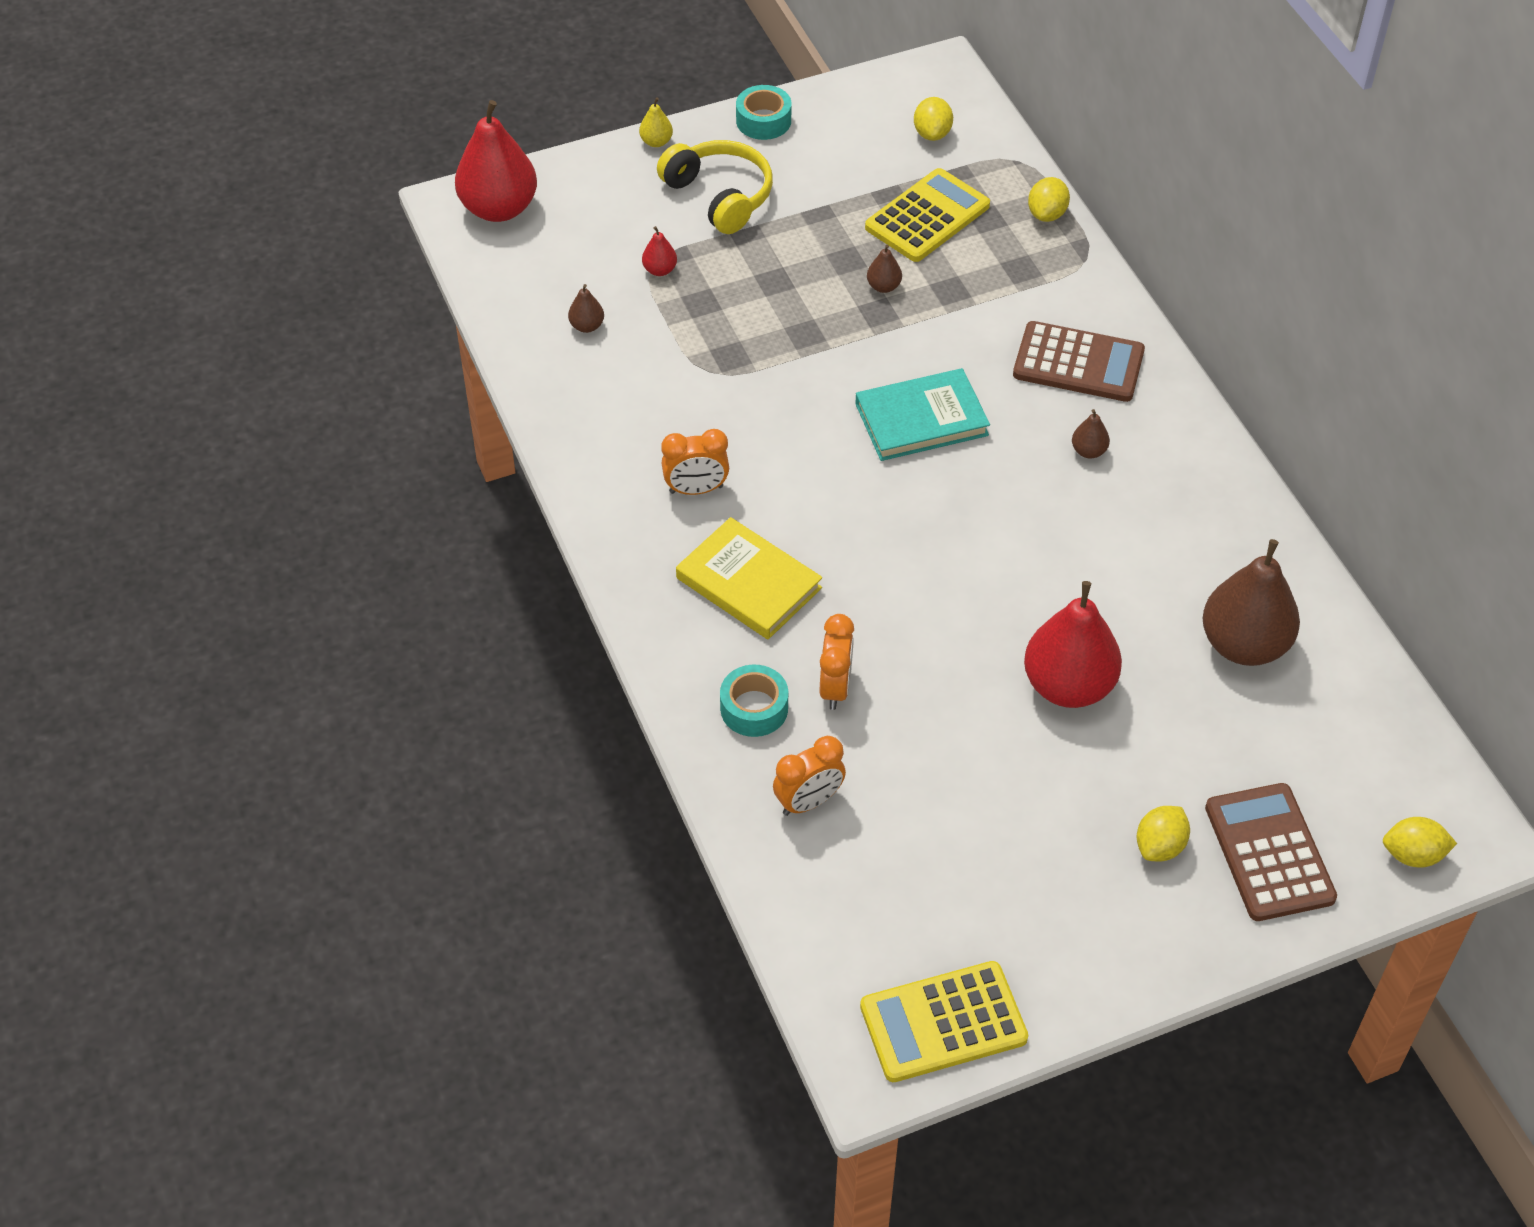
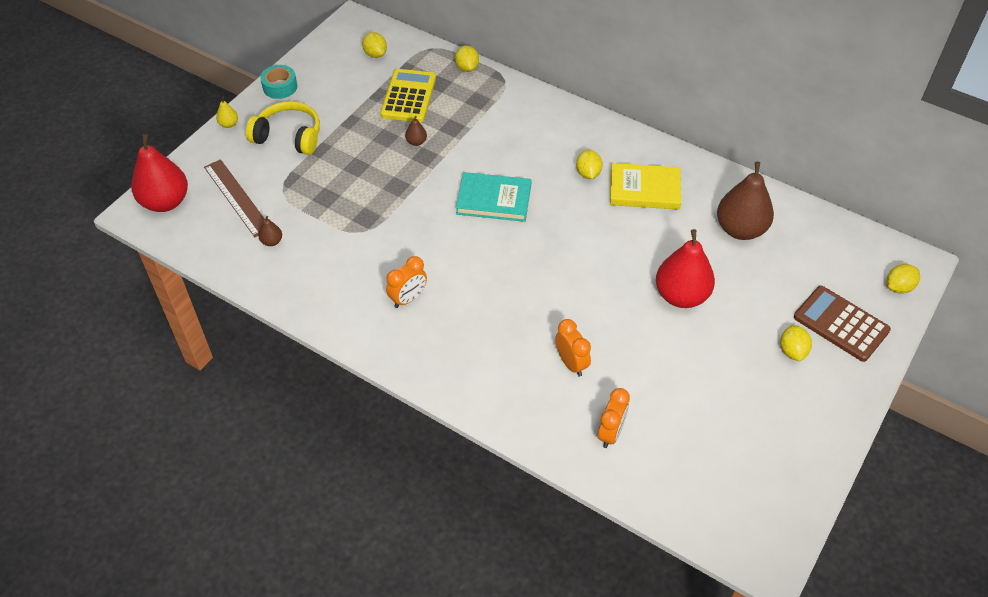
camera: 35 degrees left, 0 degrees up
(589, 246) = (237, 197): none -> brown ruler
(660, 270) = (288, 191): red pear -> none
(748, 583) = (479, 333): yellow book -> yellow book (644, 189)
(754, 708) = (539, 399): turquoise tape -> none
(921, 419) = (494, 200): turquoise book -> turquoise book turned 60 degrees clockwise
(943, 1022) = (777, 508): yellow calculator -> none
(1078, 363) = (545, 133): brown calculator -> none
(1088, 451) = (588, 173): brown pear -> yellow lemon

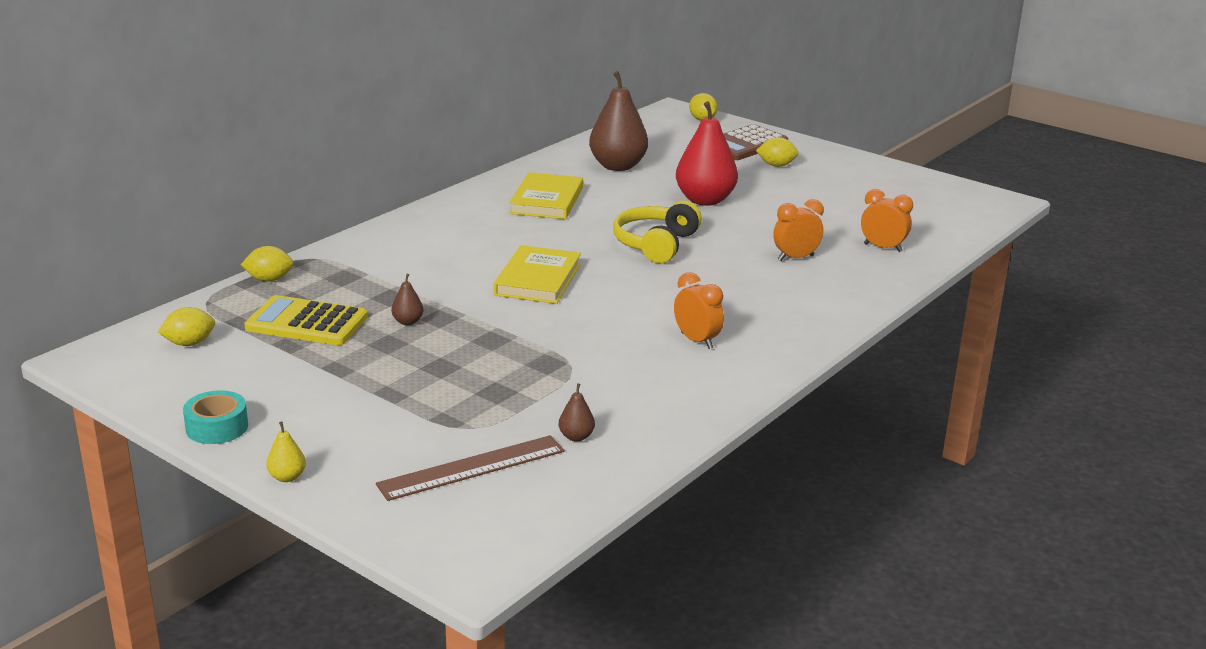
camera: 85 degrees left, 25 degrees down
(165, 202) = (459, 539): red pear -> none
(288, 136) = (347, 420): yellow headphones -> yellow headphones (656, 244)
(494, 200) = (538, 280): turquoise book -> yellow book
(588, 173) = (510, 225): yellow lemon -> none

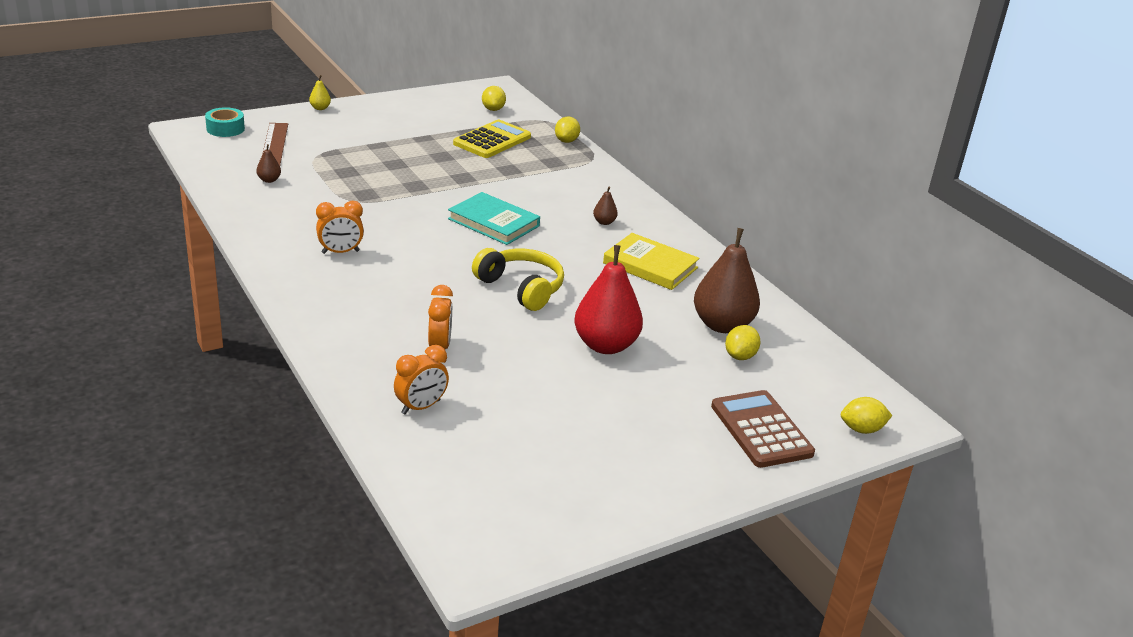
camera: 110 degrees right, 5 degrees up
(217, 427) = (388, 102): turquoise tape -> turquoise tape (225, 129)
(408, 322) = (466, 167): brown pear -> brown pear (604, 222)
(538, 280) = (493, 222): yellow book -> turquoise book
(776, 165) = (682, 427): yellow lemon -> yellow lemon (740, 356)

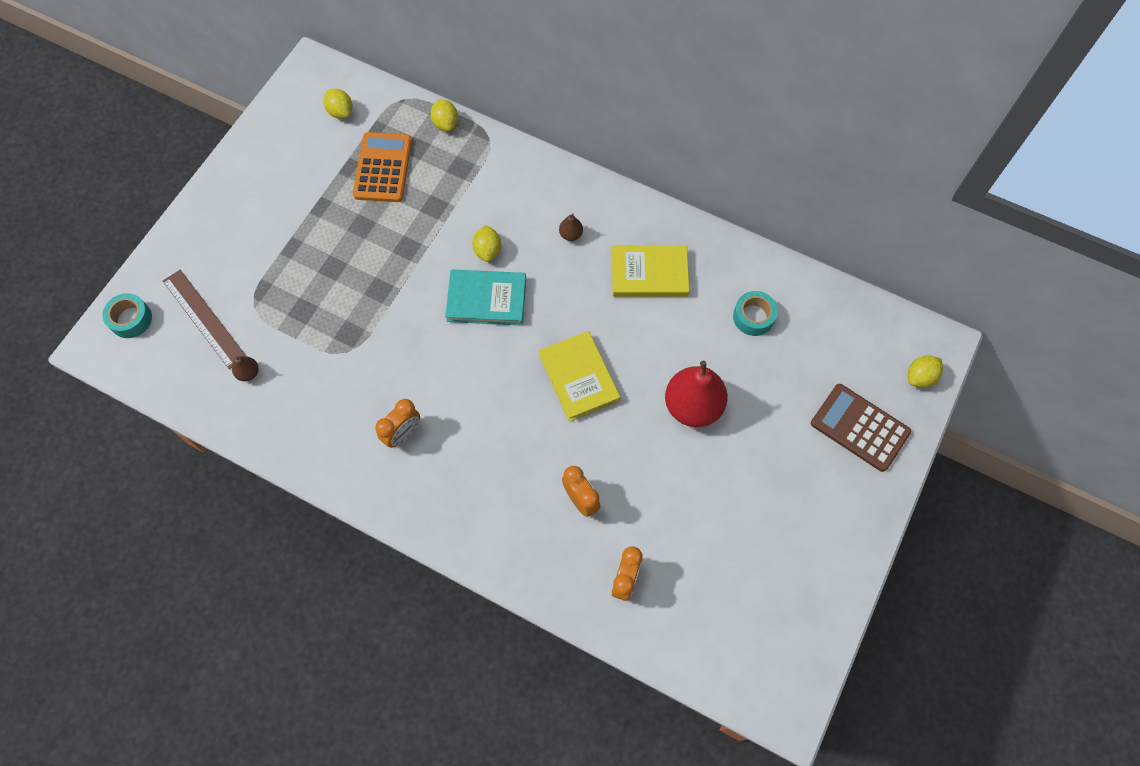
camera: 30 degrees left, 35 degrees up
(320, 108) = (184, 221): yellow pear -> none
(492, 140) = (383, 168): yellow calculator -> orange calculator
(521, 288) = (579, 377): yellow headphones -> yellow book
(722, 325) = (753, 317): brown pear -> turquoise tape
(740, 356) = (791, 348): yellow lemon -> yellow lemon (487, 250)

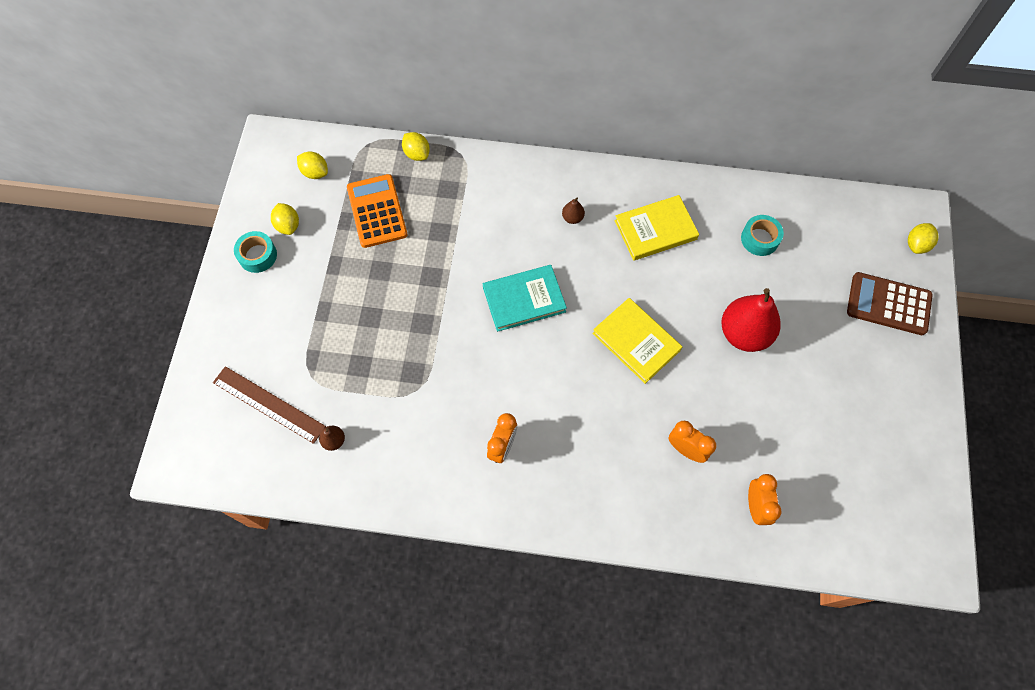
camera: 20 degrees left, 0 degrees up
(131, 319) = (197, 429): turquoise tape -> turquoise tape (257, 255)
(487, 250) = (505, 255): yellow lemon -> yellow lemon (288, 225)

